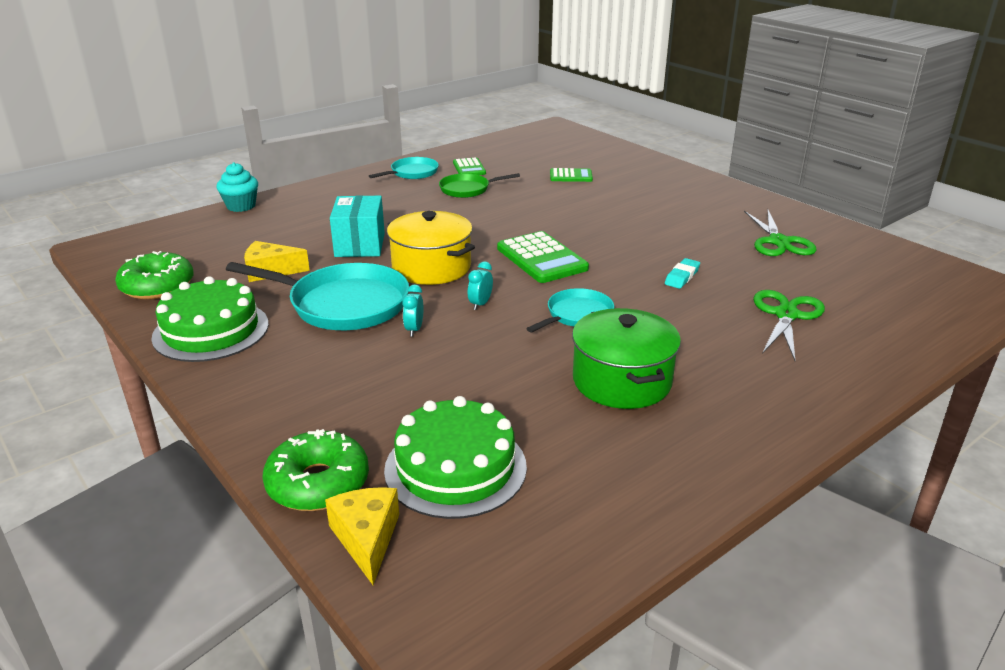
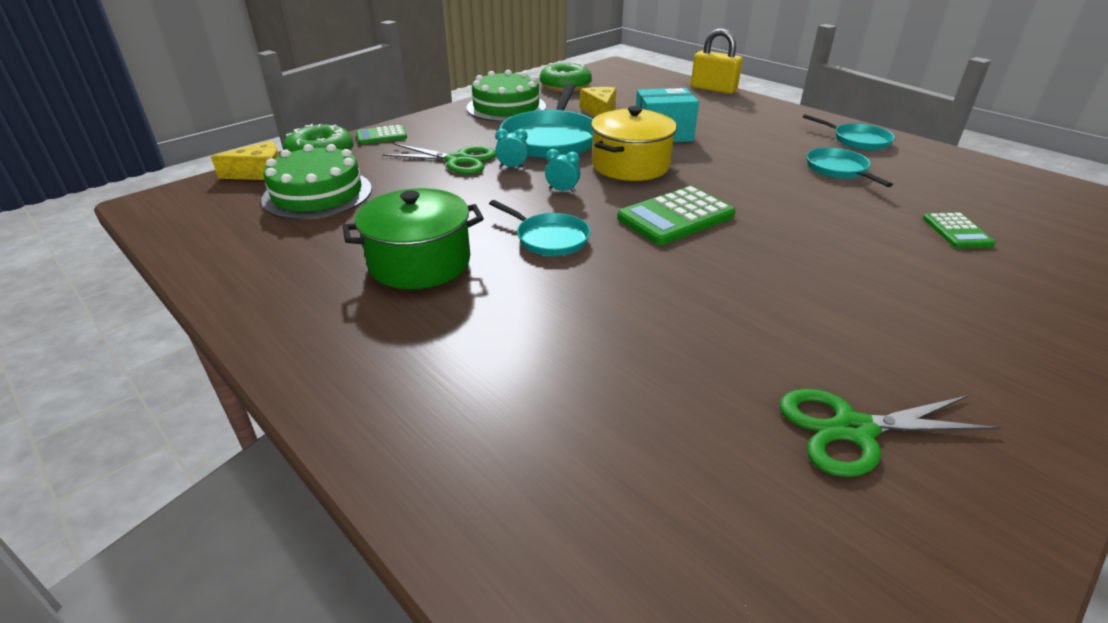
camera: 85 degrees right, 5 degrees up
(241, 206) = (713, 89): turquoise cupcake -> yellow padlock
(467, 189) = (838, 170): green pan -> turquoise pan
(469, 168) = (907, 167): green calculator -> green calculator (381, 136)
(682, 277) = (667, 312): turquoise eraser -> none
(786, 315) = (575, 401): green scissors -> green scissors (457, 160)

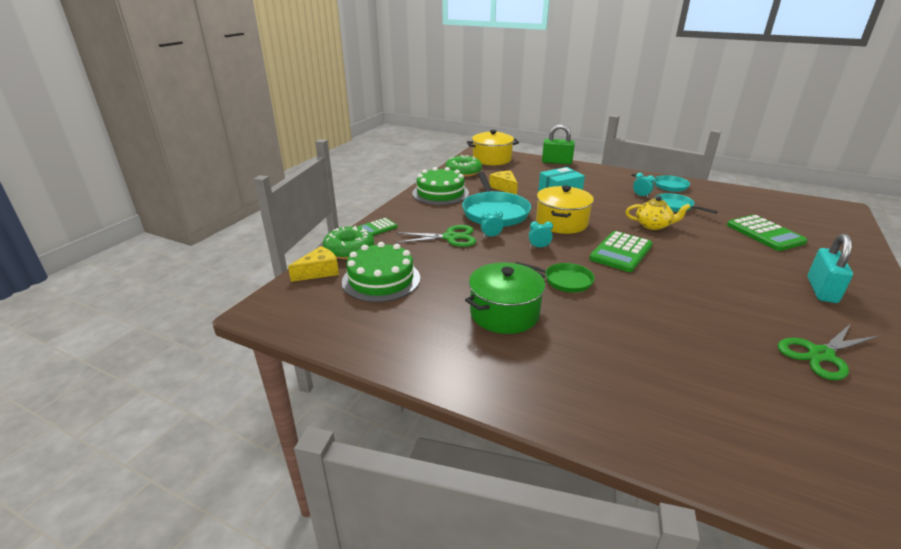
camera: 20 degrees left, 5 degrees down
(549, 238) = (565, 281): turquoise pan -> green pan
(622, 75) = (492, 159): none -> yellow pot
(713, 89) = (556, 162): yellow padlock -> green padlock
(770, 190) = (653, 225): none -> yellow teapot
(796, 148) = (641, 196): none -> turquoise clock
(957, 231) = (764, 234): green calculator -> green calculator, size x1.73
(971, 334) = (821, 290): none -> turquoise padlock

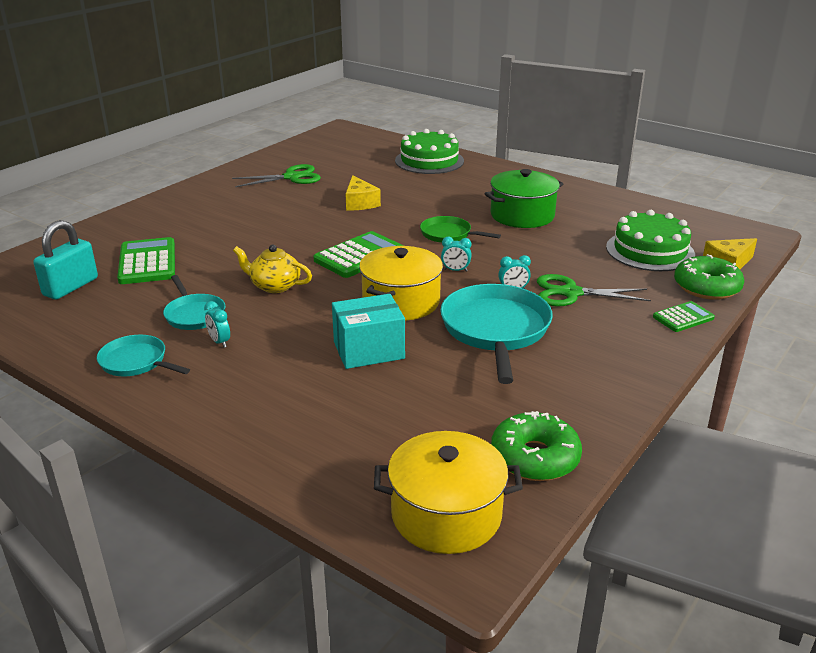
camera: 170 degrees left, 0 degrees up
(440, 193) = (588, 386): green cake -> green cake (429, 161)
(504, 187) = (456, 390): yellow cheese -> yellow cheese (360, 203)
(556, 162) = (280, 477): green padlock -> none
(821, 290) = (206, 208): turquoise padlock -> turquoise padlock (70, 287)

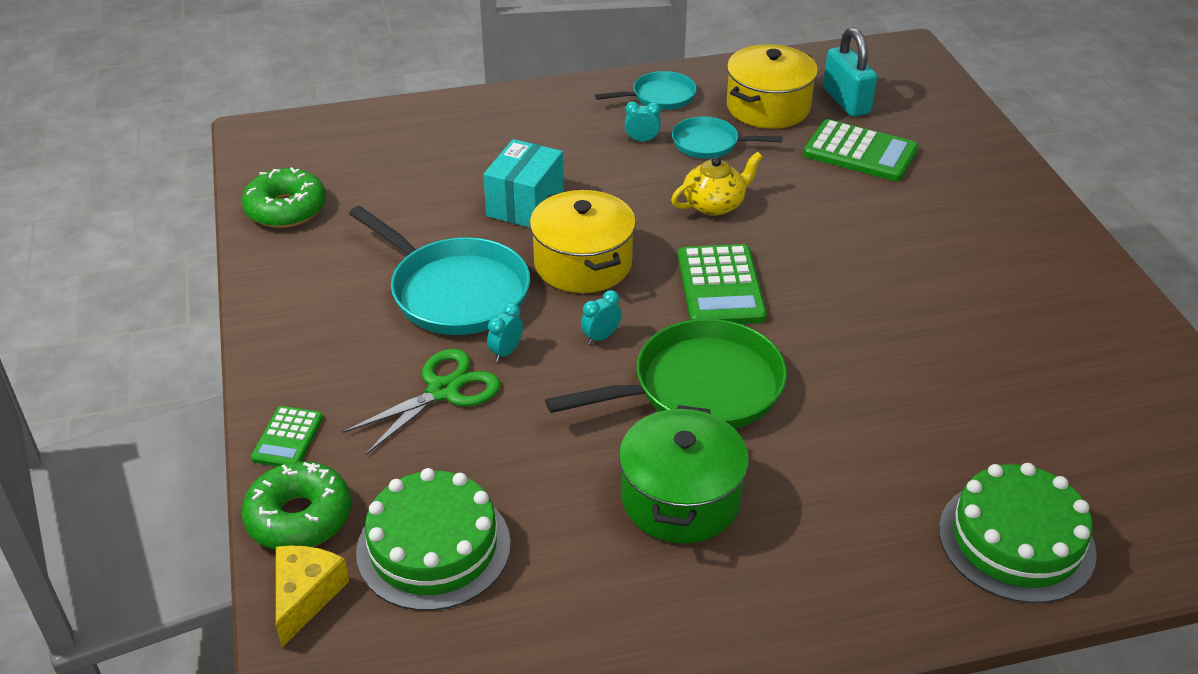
camera: 130 degrees right, 10 degrees up
(291, 177) = (1055, 348): green scissors -> none
(360, 203) = (888, 365): yellow cheese -> none
(446, 514) = (303, 147): yellow pot -> yellow pot (768, 107)
(448, 234) = (699, 388): green pan -> green pan, size x1.79

